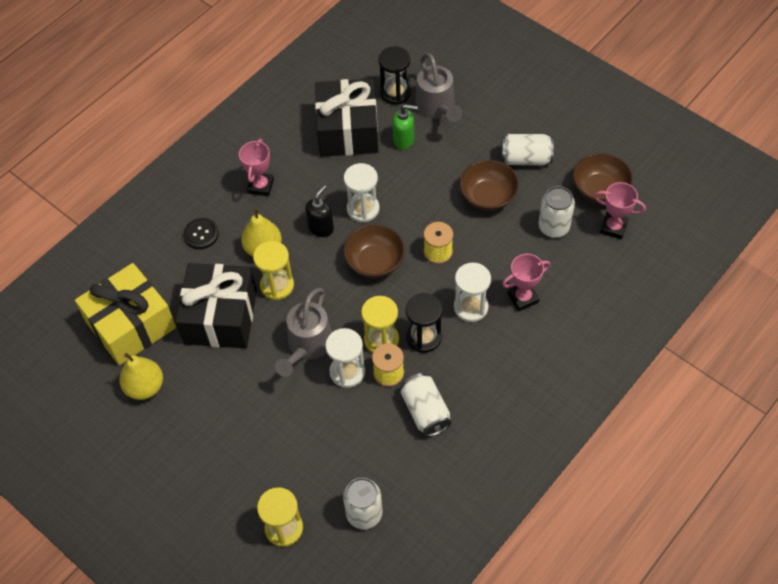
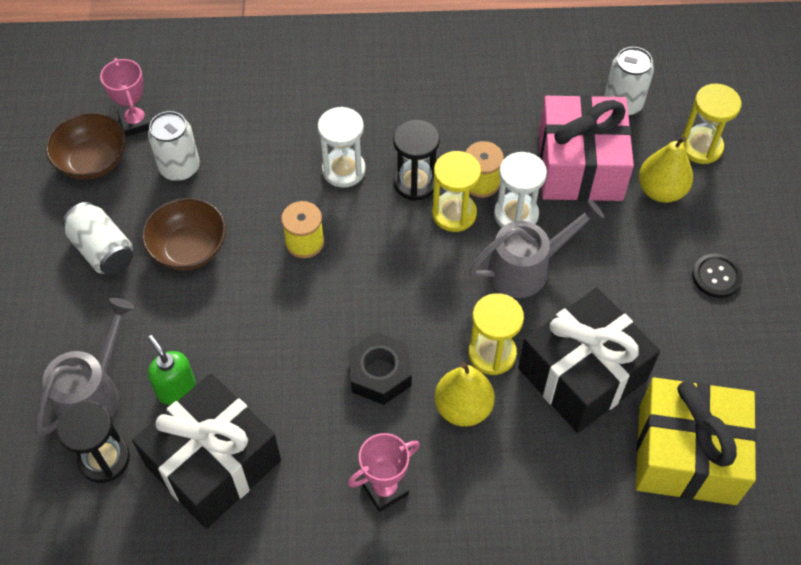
camera: 135 degrees left, 0 degrees up
(145, 387) = (726, 372): yellow pear -> yellow pear (661, 190)
(201, 234) = (511, 492): black button -> black button (716, 276)
(321, 228) = (380, 373): black soap dispenser -> black nut
(344, 439) = (580, 166): none -> pink gift
(363, 209) = (315, 353): white hourglass -> none
(375, 262) = (372, 287): brown bowl -> none
(425, 411) = (487, 128): white can -> none
(523, 298) = (292, 138): pink trophy -> none

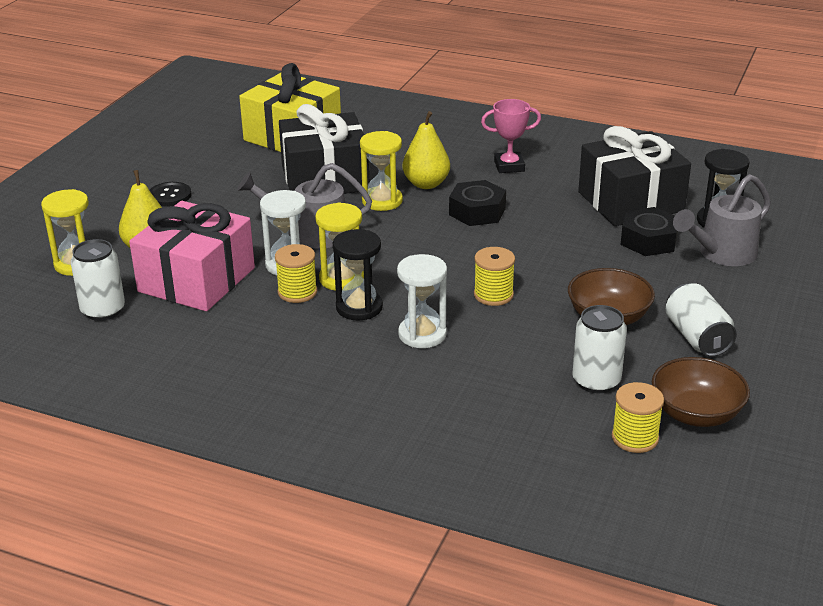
camera: 155 degrees left, 25 degrees down
(136, 122) = (635, 438): pink trophy -> yellow spool
(176, 389) = (648, 240): green soap dispenser -> black nut

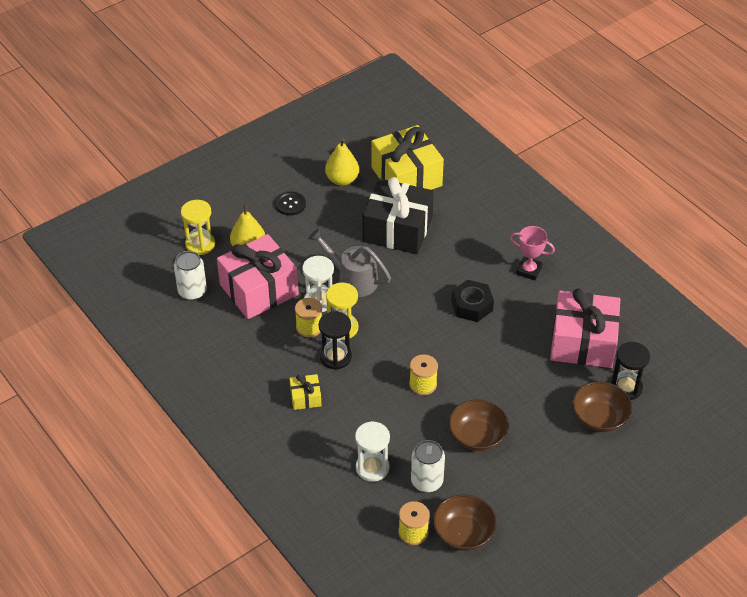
camera: 30 degrees right, 15 degrees up
(357, 358) = (305, 397): none -> yellow gift
(382, 201) = (418, 268): yellow hourglass -> none
(422, 334) = (356, 396): white hourglass -> white hourglass (372, 468)
(426, 184) = (459, 264): yellow pear -> yellow pear (342, 180)
(630, 201) = (583, 342): black gift -> pink gift
(648, 240) = (562, 383): black nut -> none
(697, 337) = (517, 478): white can -> none
(721, 254) = (599, 418): grey watering can -> brown bowl

